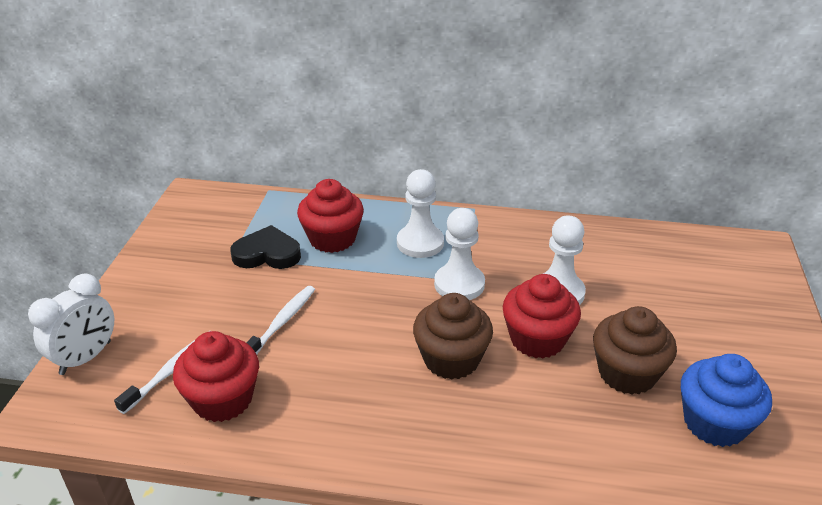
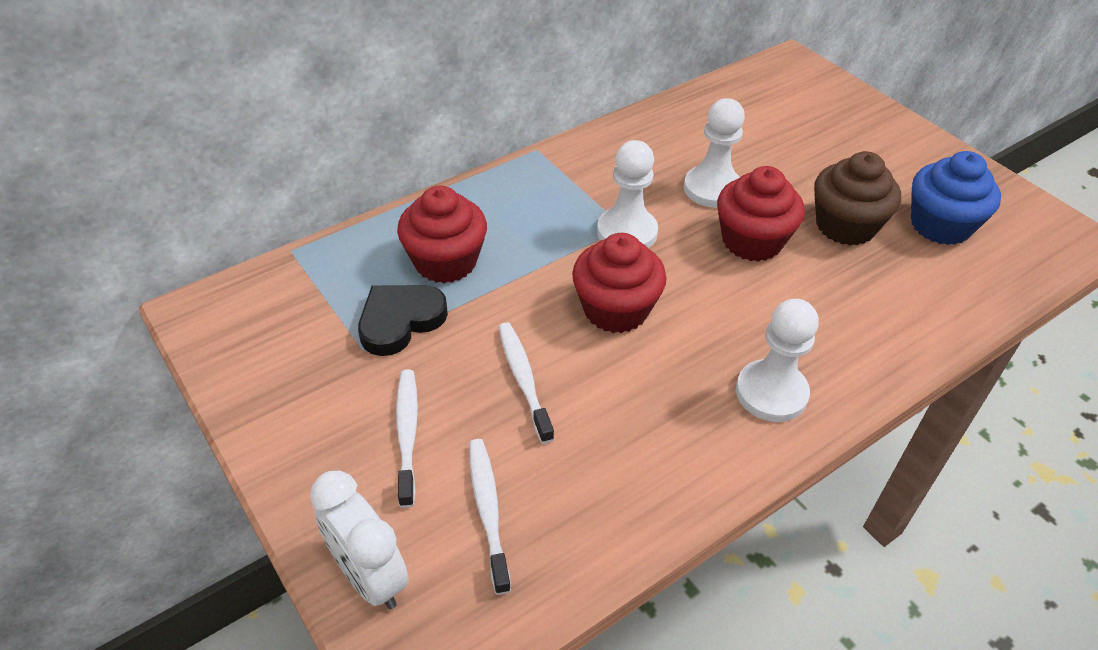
camera: 45 degrees left, 10 degrees up
(86, 358) = (369, 576): white clock -> white clock turned 150 degrees clockwise
(192, 308) = (407, 434): none -> white toothbrush
(222, 399) = (582, 495): red cupcake -> red cupcake (615, 309)
(420, 243) = (537, 214): white pawn -> white pawn (771, 393)
(451, 359) = (715, 305): brown cupcake -> none

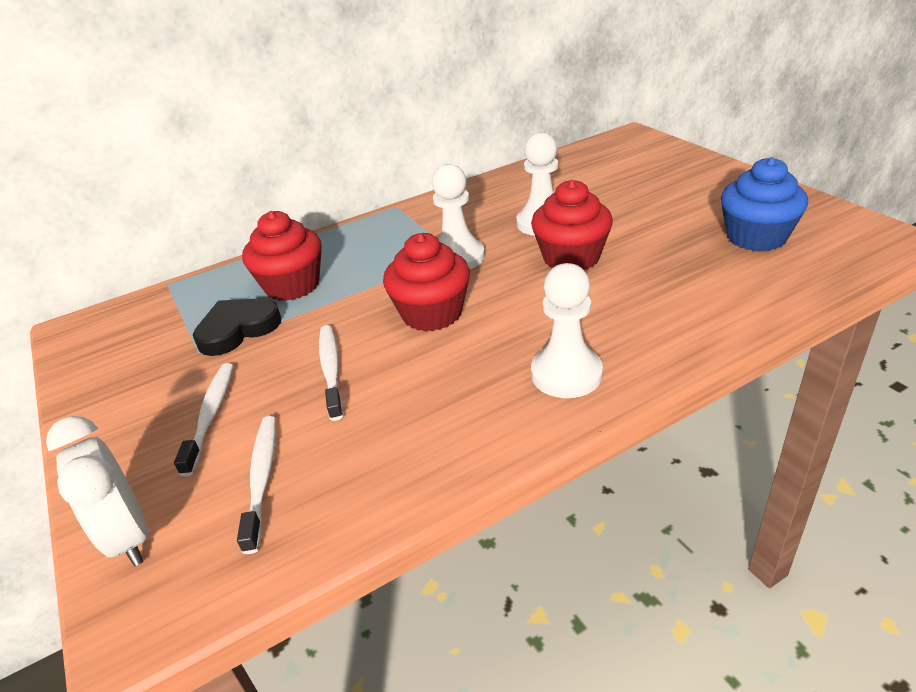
camera: 10 degrees right, 10 degrees down
(845, 226) = (662, 242): brown cupcake -> none

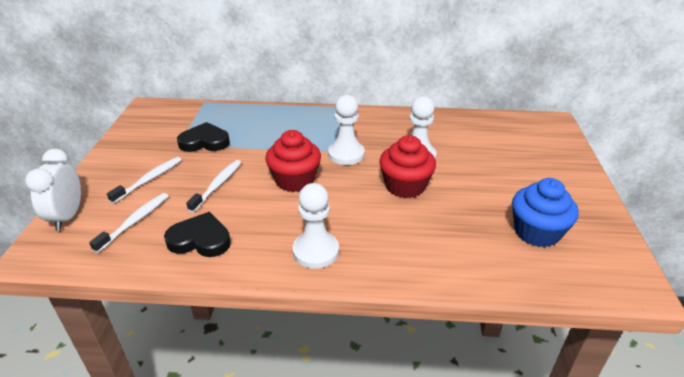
camera: 30 degrees right, 0 degrees up
(292, 285) = (252, 130): red cupcake -> none
(397, 444) = (200, 239): none -> black heart

